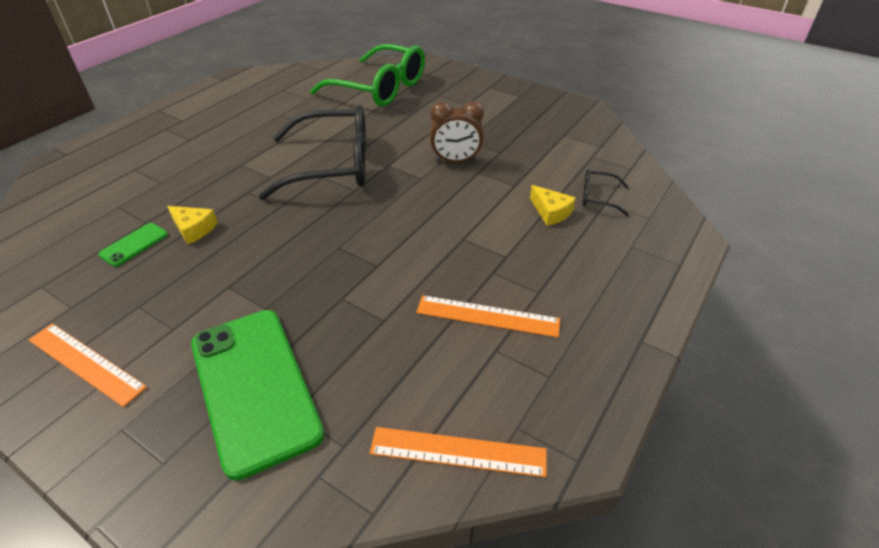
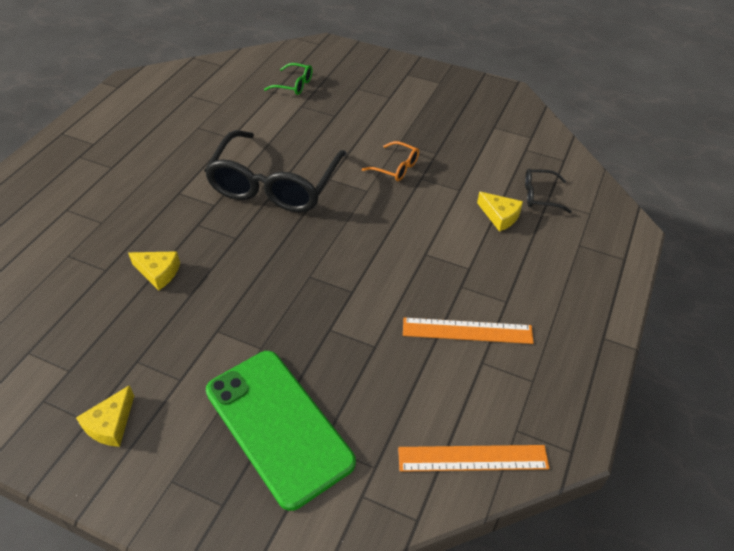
camera: 10 degrees left, 5 degrees up
(86, 363) = (111, 424): orange ruler -> yellow cheese
(134, 244) = (104, 296): green phone -> none
(333, 165) = (275, 185): black glasses -> black glasses turned 120 degrees clockwise
(380, 88) = (294, 85): green glasses -> green glasses, size x0.42
(456, 161) = (396, 167): brown clock -> orange glasses

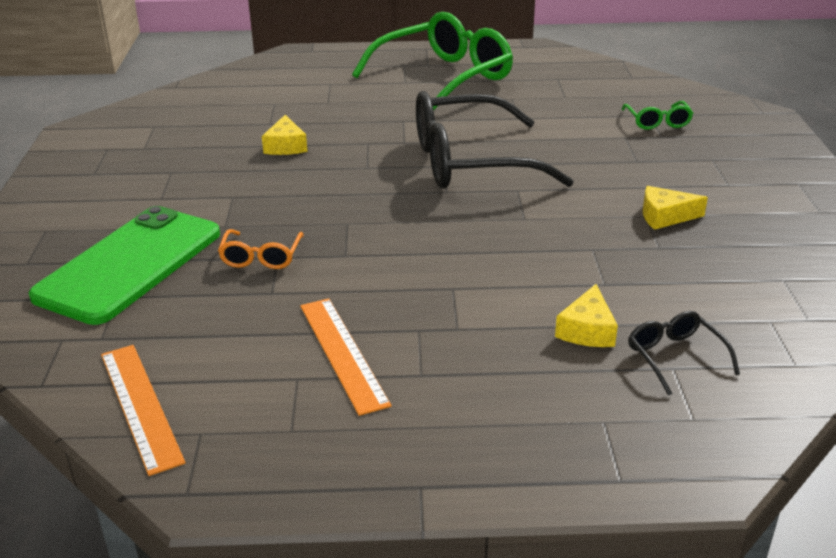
camera: 65 degrees right, 15 degrees down
(111, 424) = (94, 184): yellow cheese -> yellow cheese (665, 216)
(127, 145) = (444, 77): none -> green glasses
(396, 167) = (591, 226): orange glasses -> orange glasses (261, 257)

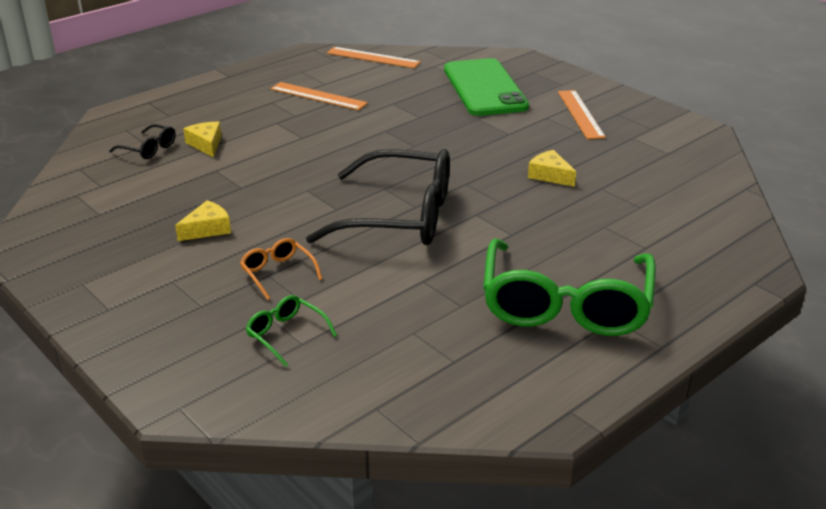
camera: 140 degrees right, 0 degrees up
(123, 187) = (580, 114): none -> orange ruler
(261, 257) = (427, 113): orange glasses -> orange glasses (278, 273)
(469, 162) = (400, 216): black glasses -> black glasses turned 60 degrees clockwise

